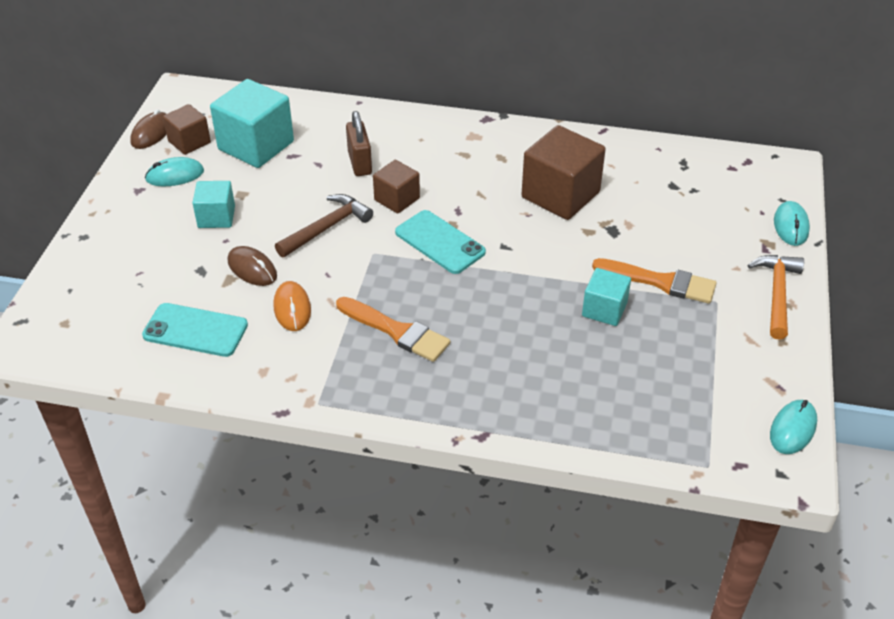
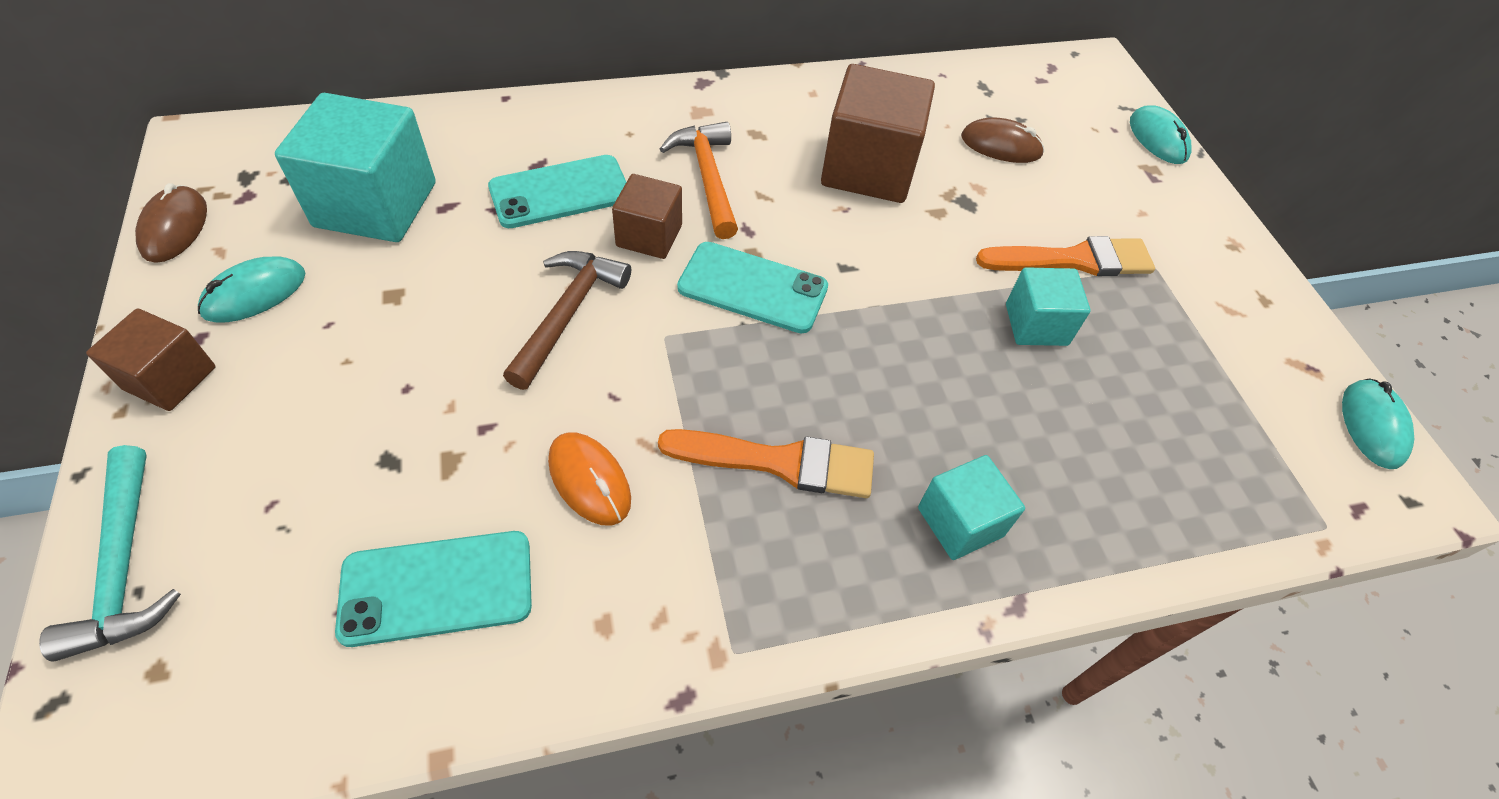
camera: 30 degrees left, 10 degrees up
(68, 278) = (124, 566): none -> turquoise hammer
(189, 142) = (253, 226): brown cube -> brown cube (170, 378)
(216, 217) = (368, 349): turquoise cube -> turquoise cube (960, 522)
(252, 269) = (481, 427): brown mouse -> brown mouse (1001, 146)
(360, 163) = (560, 192): brown padlock -> turquoise phone
(777, 293) = (1210, 234): orange hammer -> orange hammer (707, 177)

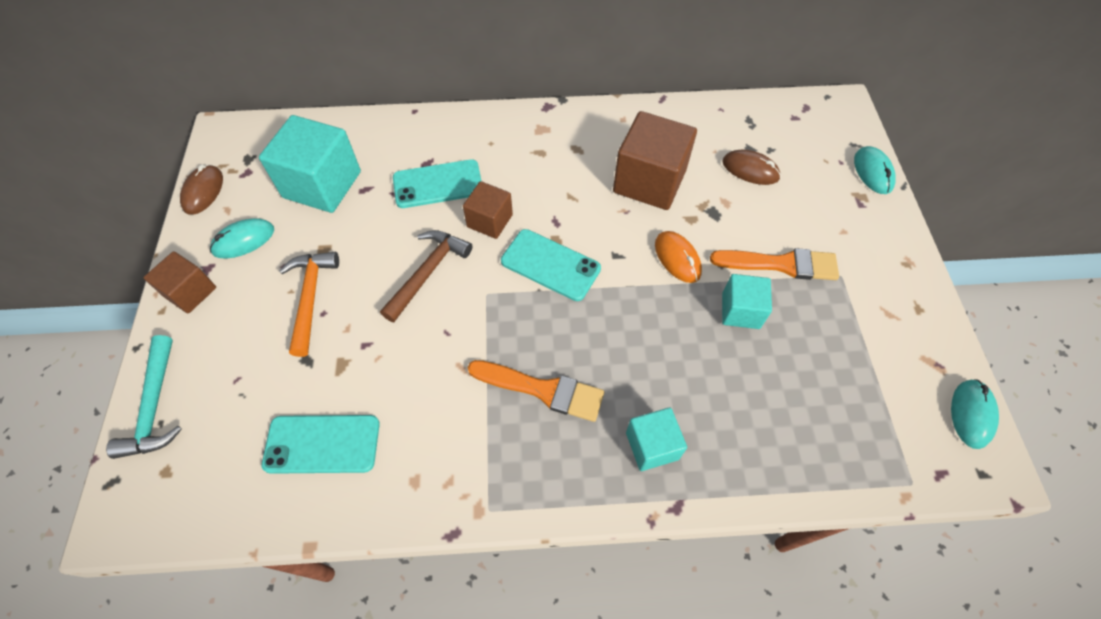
camera: 15 degrees right, 5 degrees up
(589, 480) = (422, 387): orange mouse -> orange mouse (677, 258)
(707, 177) = (536, 180): orange hammer -> orange hammer (310, 297)

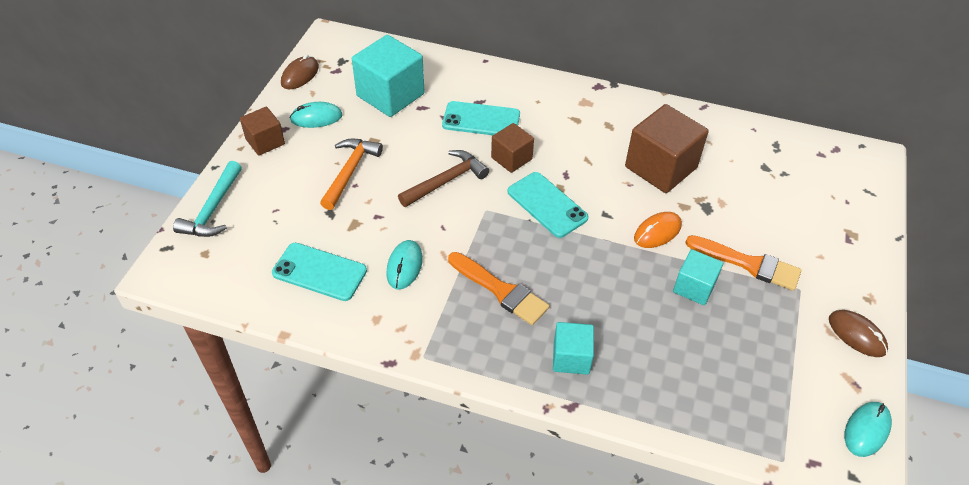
camera: 20 degrees right, 10 degrees down
(677, 258) = (657, 232): orange mouse -> orange mouse turned 60 degrees clockwise
(750, 170) = (757, 184): brown mouse -> brown mouse (856, 335)
(873, 172) = (874, 218): turquoise mouse -> turquoise mouse (404, 266)

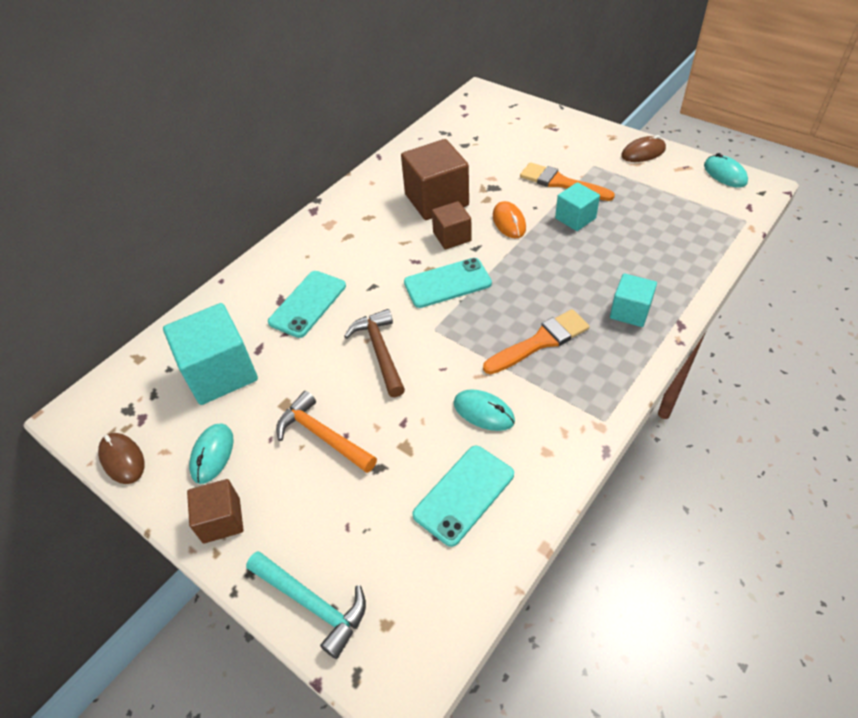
camera: 65 degrees left, 0 degrees up
(511, 158) = (374, 294): brown cube -> brown cube (452, 237)
(748, 264) = (561, 183): orange brush -> orange brush turned 105 degrees counterclockwise

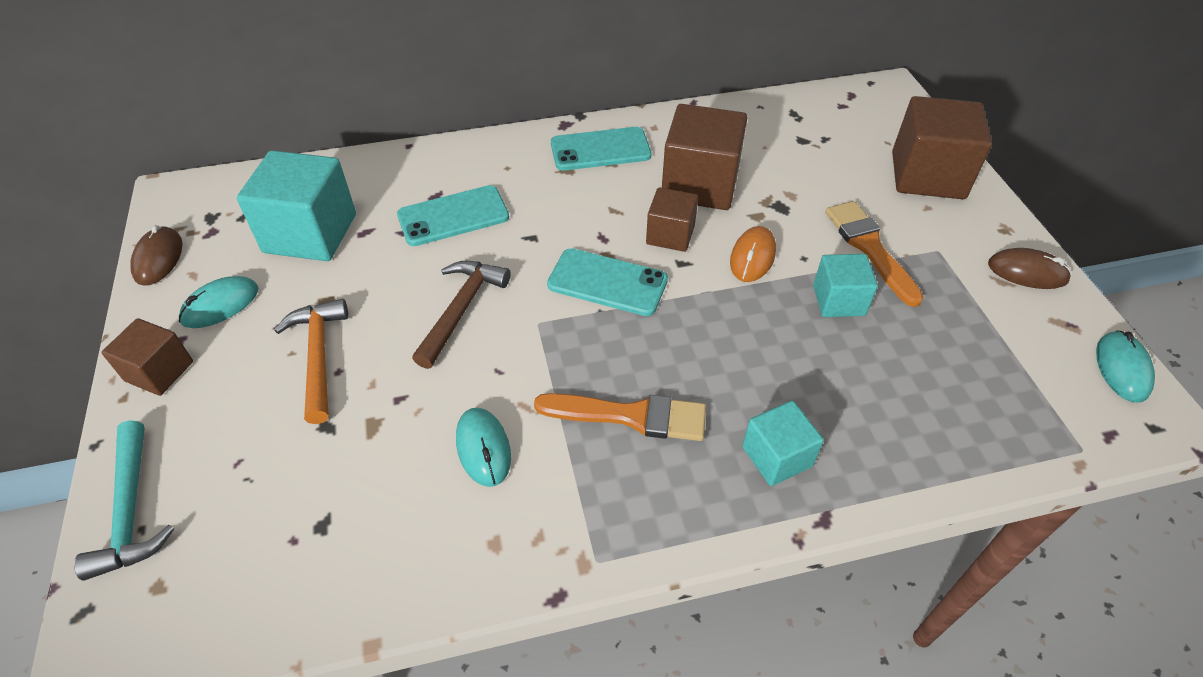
camera: 35 degrees right, 0 degrees up
(464, 494) = (365, 519): turquoise phone -> turquoise phone (600, 149)
(548, 129) = (927, 175): none -> brown cube

